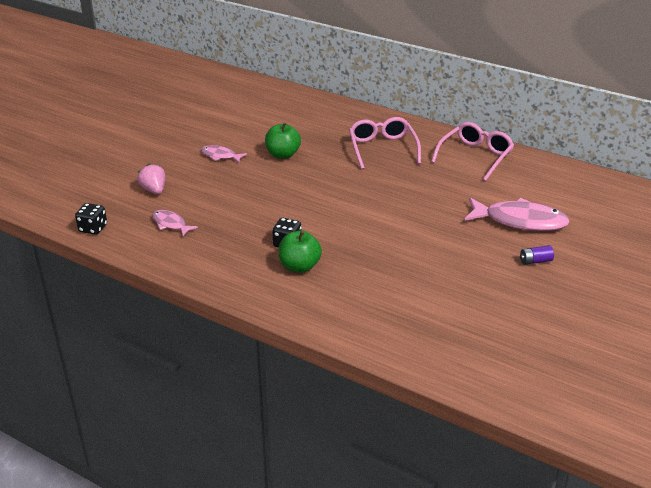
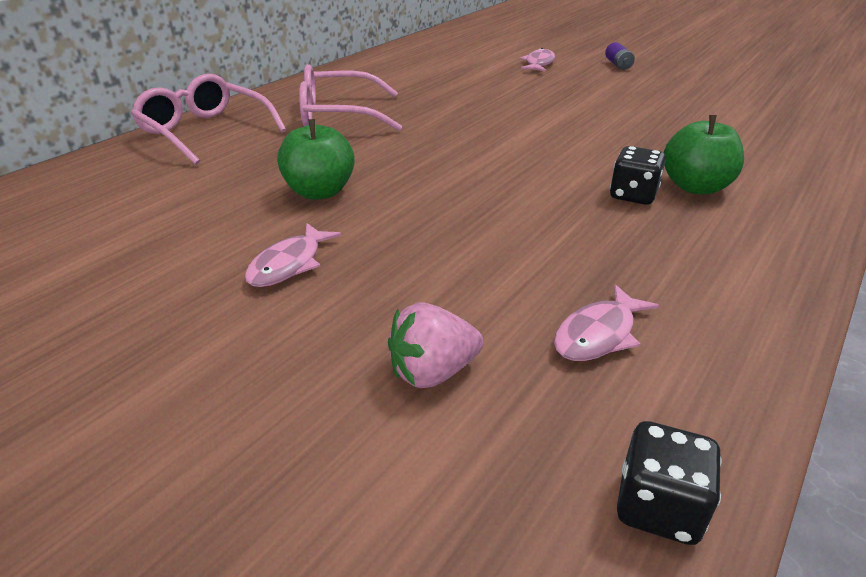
camera: 85 degrees left, 0 degrees up
(475, 156) = (385, 69): pink glasses -> pink glasses (205, 131)
(520, 221) = (539, 63): pink fish -> pink fish, size x0.52

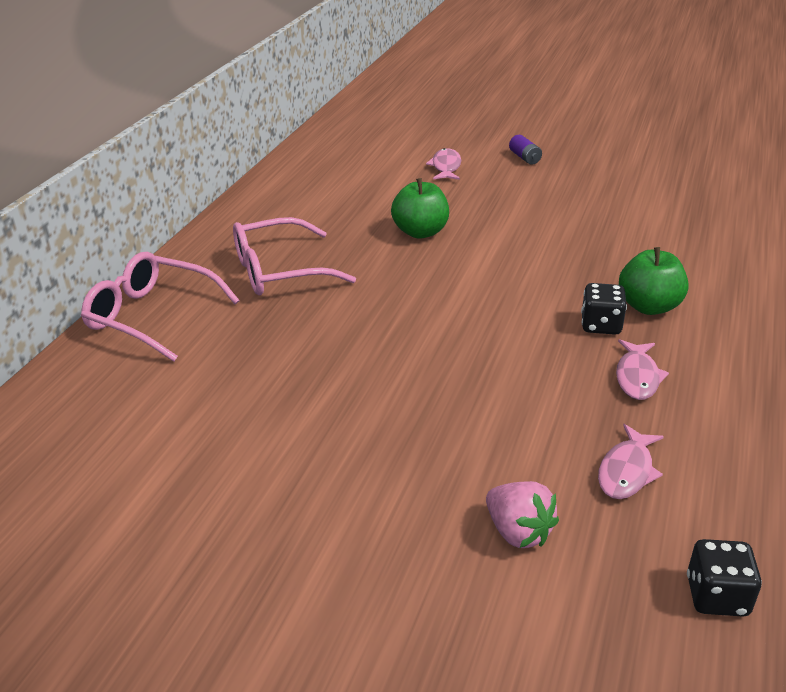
camera: 15 degrees left, 0 degrees up
(289, 264) = (342, 457): pink fish -> pink fish (637, 377)
(319, 192) = (320, 372): green apple -> green apple (420, 232)
(432, 372) = (518, 532): pink strawberry -> pink strawberry turned 90 degrees counterclockwise

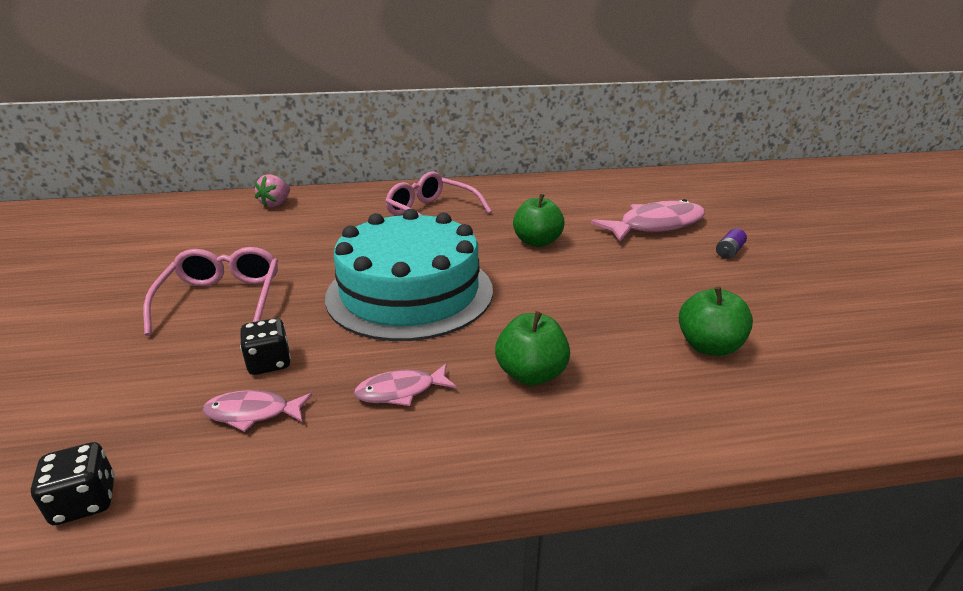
camera: 60 degrees right, 5 degrees down
(151, 316) = (350, 197): pink glasses -> pink glasses (222, 299)
(446, 167) = (655, 225): pink fish -> pink fish, size x1.93
(463, 331) = (410, 292): none -> turquoise cake
(518, 532) = (163, 374): pink strawberry -> pink strawberry (276, 204)
(601, 325) = (472, 353): black dice -> black dice (269, 363)
(656, 222) = (708, 346): none -> green apple

